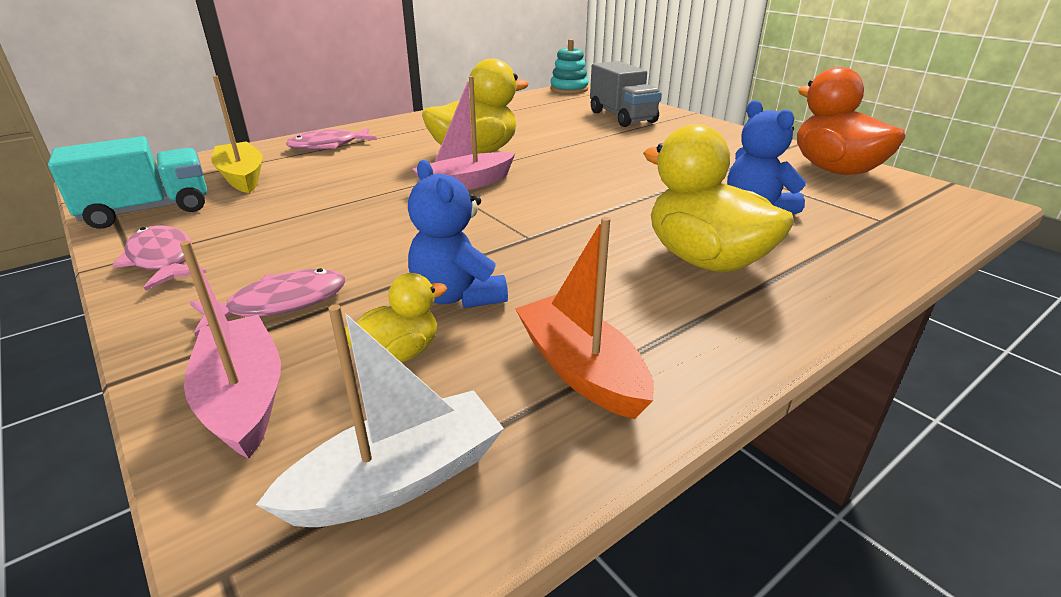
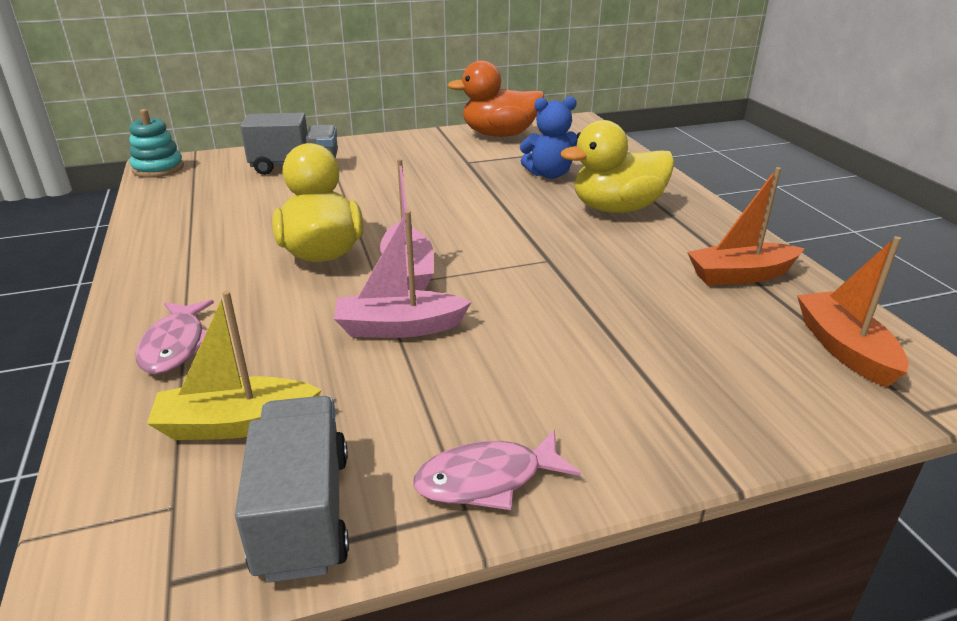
camera: 70 degrees left, 0 degrees up
(148, 211) = (303, 513): turquoise truck -> grey truck
(243, 398) = (764, 409): pink boat -> pink boat (399, 327)
(280, 304) = (623, 391): pink fish -> none
(398, 480) = (844, 349): white boat -> orange boat
(399, 354) = (714, 337): yellow duck -> none
(457, 296) = (637, 303): blue teddy bear -> none

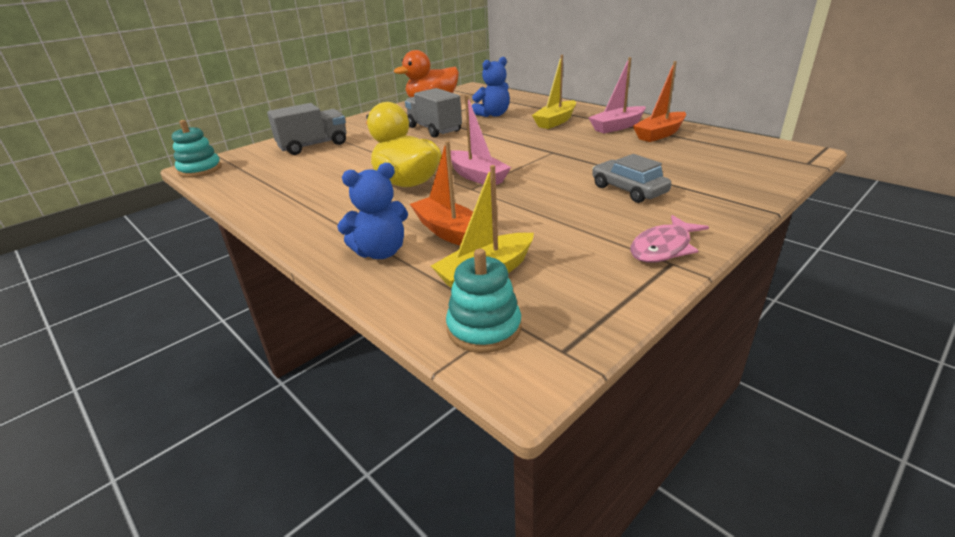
camera: 25 degrees left, 0 degrees up
(136, 504) = (484, 328): none -> turquoise stacking toy
(176, 346) = (380, 252): pink fish -> blue teddy bear
(303, 513) = (590, 295): grey truck -> grey truck (434, 129)
(399, 327) = (514, 202): pink boat -> pink boat (617, 127)
(567, 360) = (628, 190): none -> grey car
(617, 208) = (555, 121): yellow duck -> yellow boat
(844, 349) = (745, 150): orange boat -> orange boat (448, 231)

